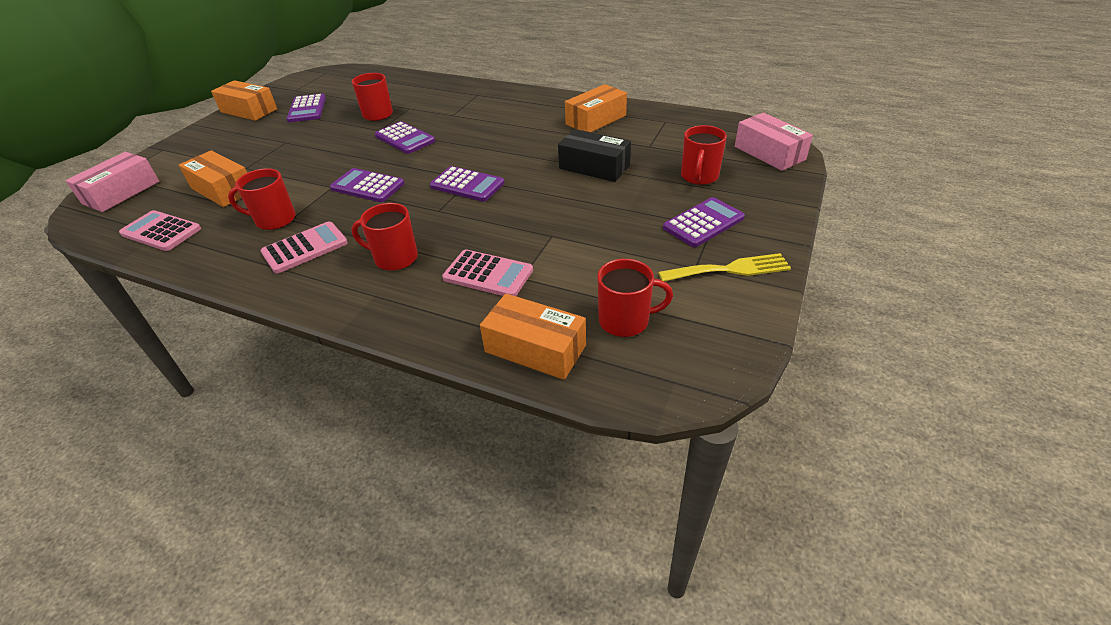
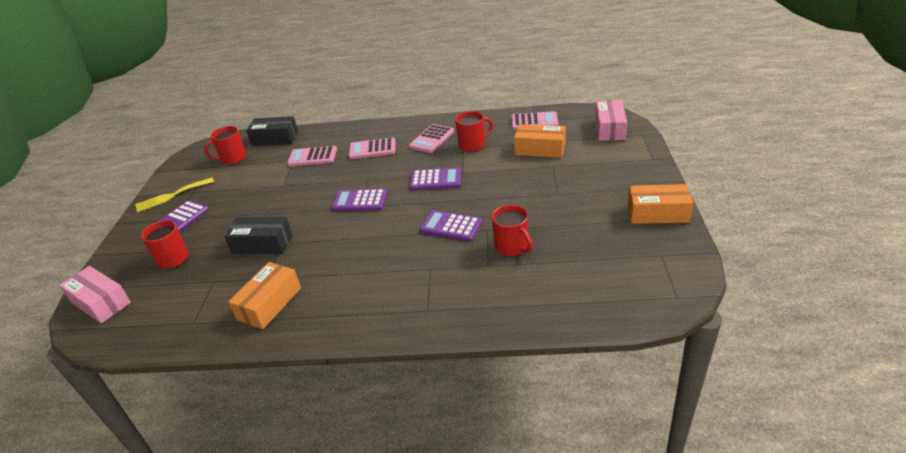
camera: 160 degrees right, 5 degrees down
(307, 109) = (598, 232): purple calculator -> none
(395, 258) = (372, 149): red mug -> pink calculator
(535, 348) = (275, 139): orange box -> black box

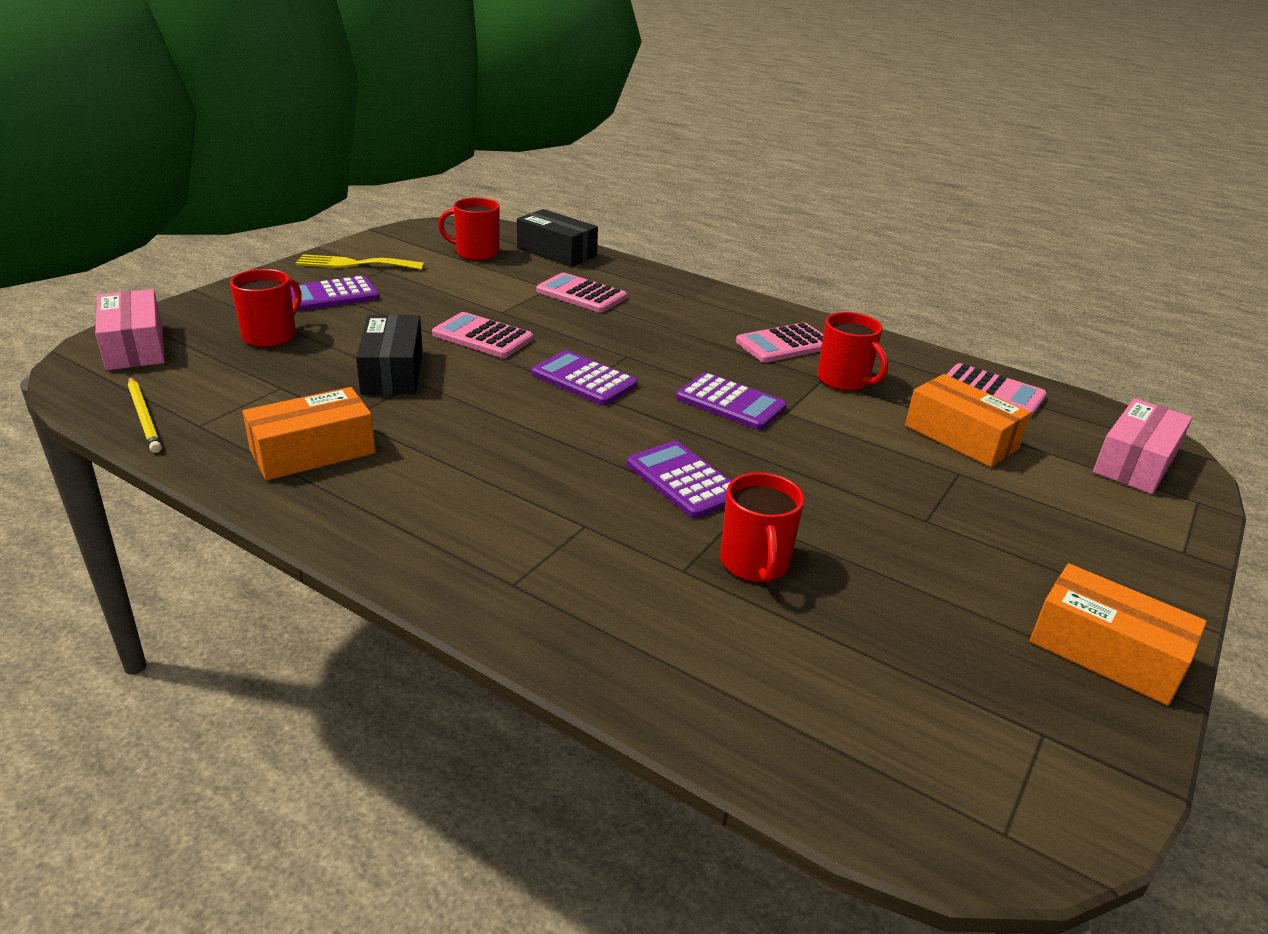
camera: 25 degrees right, 5 degrees down
(157, 334) = (144, 417): none -> yellow pencil
(262, 244) = (392, 371): black box -> black box turned 45 degrees clockwise
(372, 149) = (677, 320): pink calculator -> pink calculator (482, 337)
(472, 145) = (844, 380): red mug -> red mug turned 45 degrees clockwise

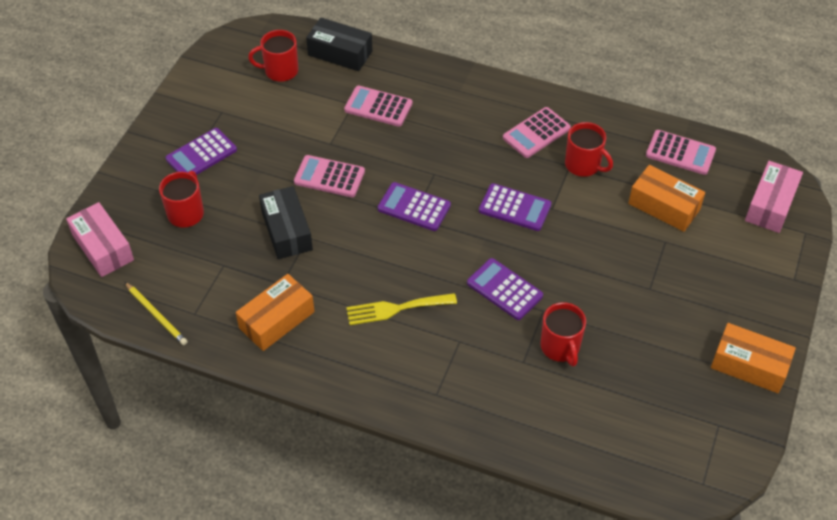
camera: 10 degrees left, 20 degrees up
(354, 264) = (197, 109): yellow fork -> yellow fork (396, 309)

